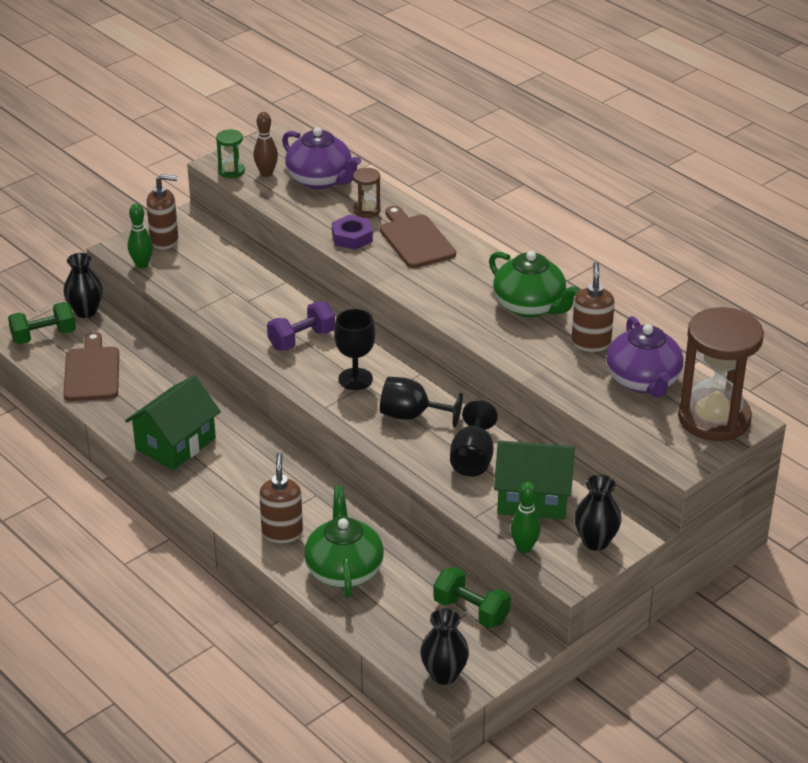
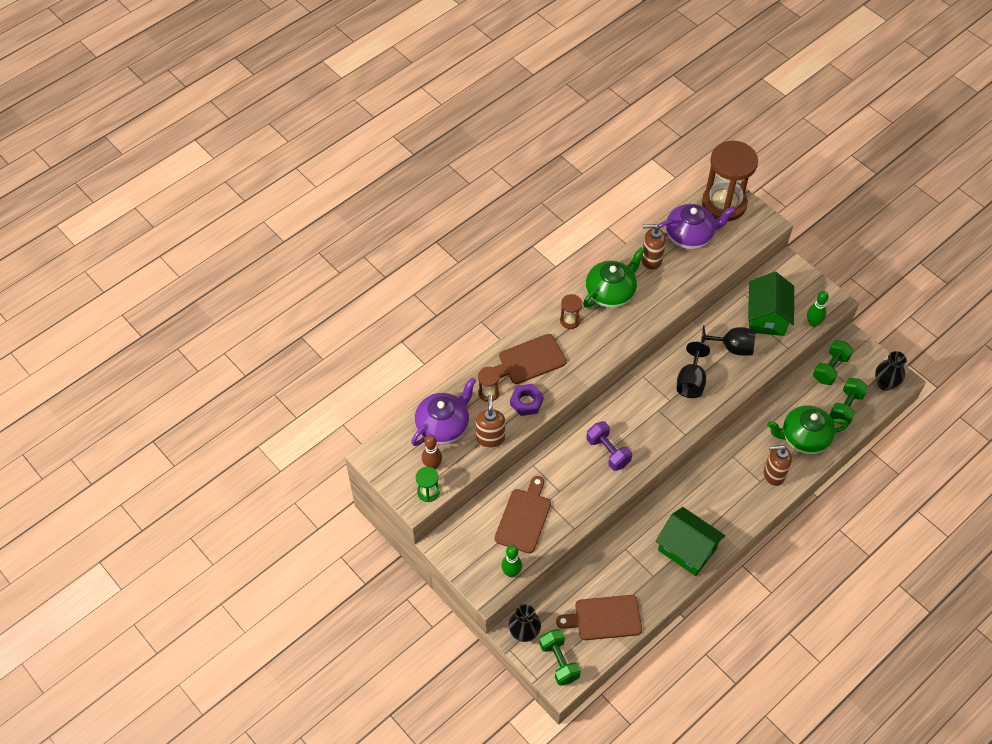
camera: 90 degrees left, 20 degrees up
(164, 241) = (476, 558): brown soap dispenser -> brown soap dispenser (490, 439)
(213, 274) = (524, 518): none -> brown cutting board
(355, 379) = (652, 416): black goblet -> none
(398, 622) = (846, 407): none -> green dumbbell
(480, 272) = (570, 320): none -> brown hourglass
(595, 541) = (802, 286): black vase -> none

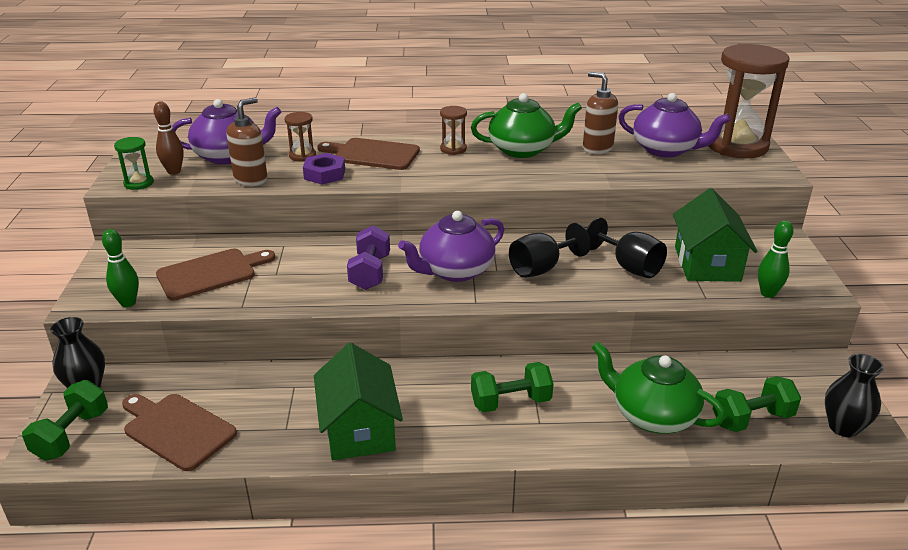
camera: 40 degrees right, 25 degrees down
(650, 417) = (455, 271): none -> purple teapot
(767, 316) = (707, 264): green house -> green house turned 45 degrees counterclockwise
(773, 475) = (564, 426): brown soap dispenser -> none
(830, 368) = (767, 373): green dumbbell -> green dumbbell (510, 402)

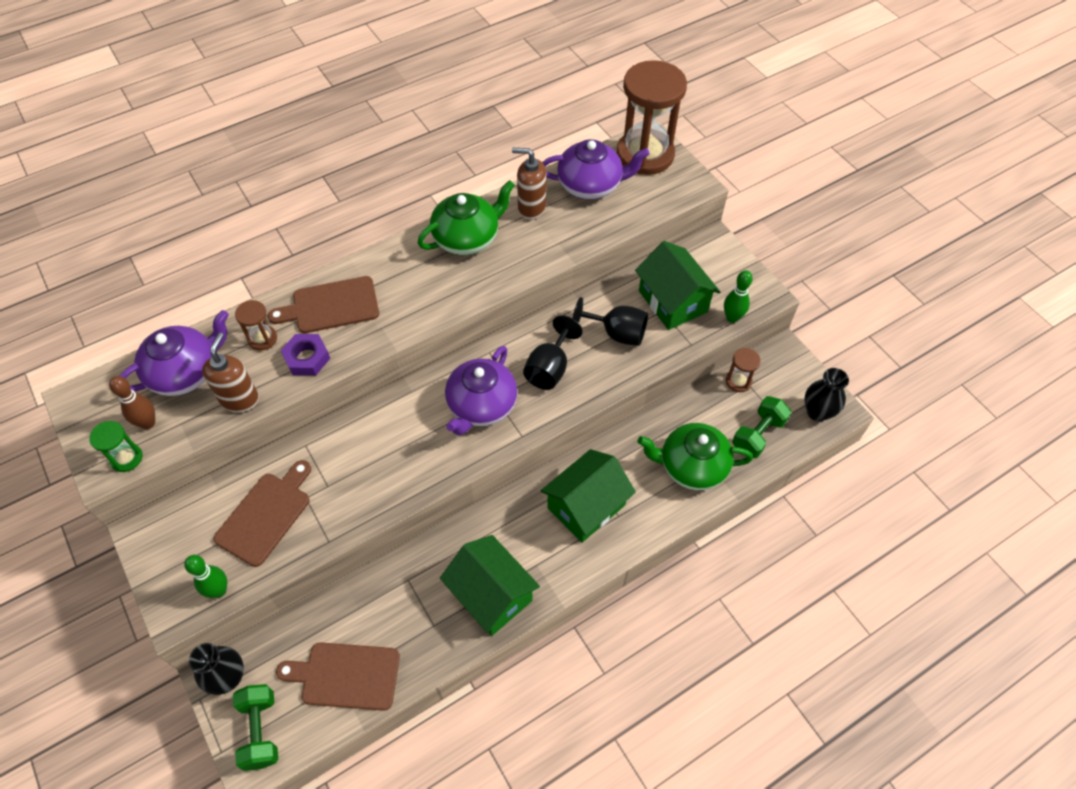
camera: 30 degrees left, 25 degrees up
(370, 272) = (410, 443): purple dumbbell -> none
(453, 149) = (402, 264): brown hourglass -> brown hourglass (738, 381)
(510, 402) = (586, 506): green dumbbell -> green house

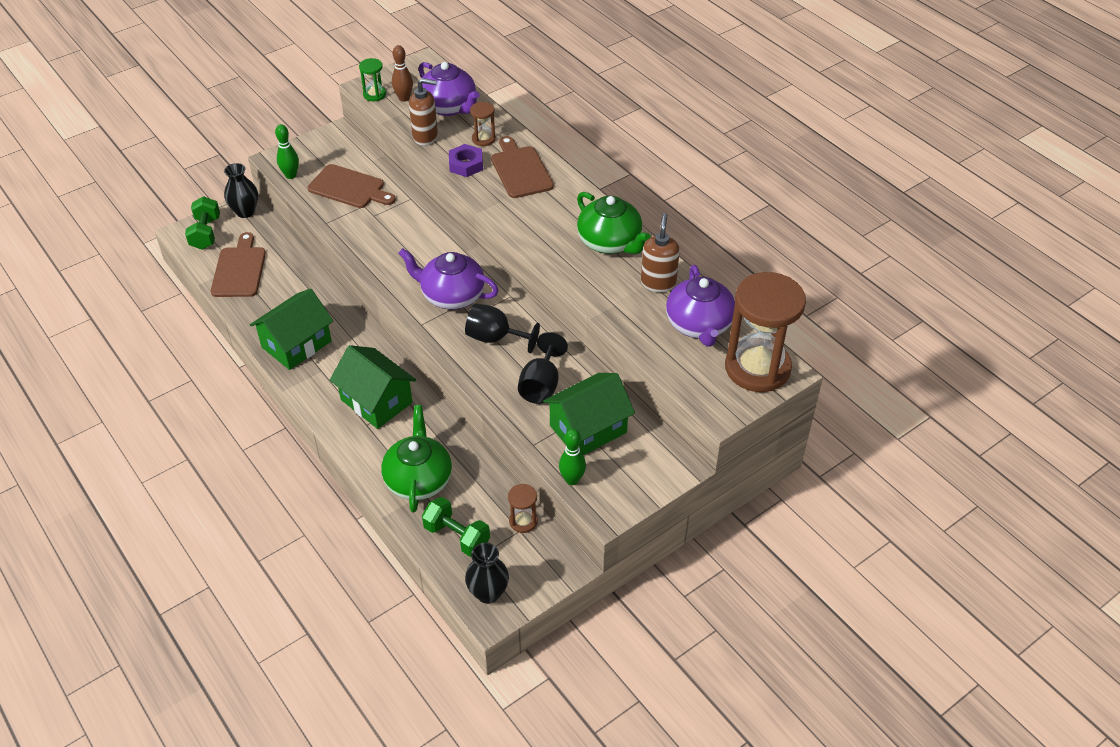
camera: 85 degrees right, 10 degrees down
(260, 730) = (206, 233): green dumbbell -> green dumbbell turned 75 degrees counterclockwise

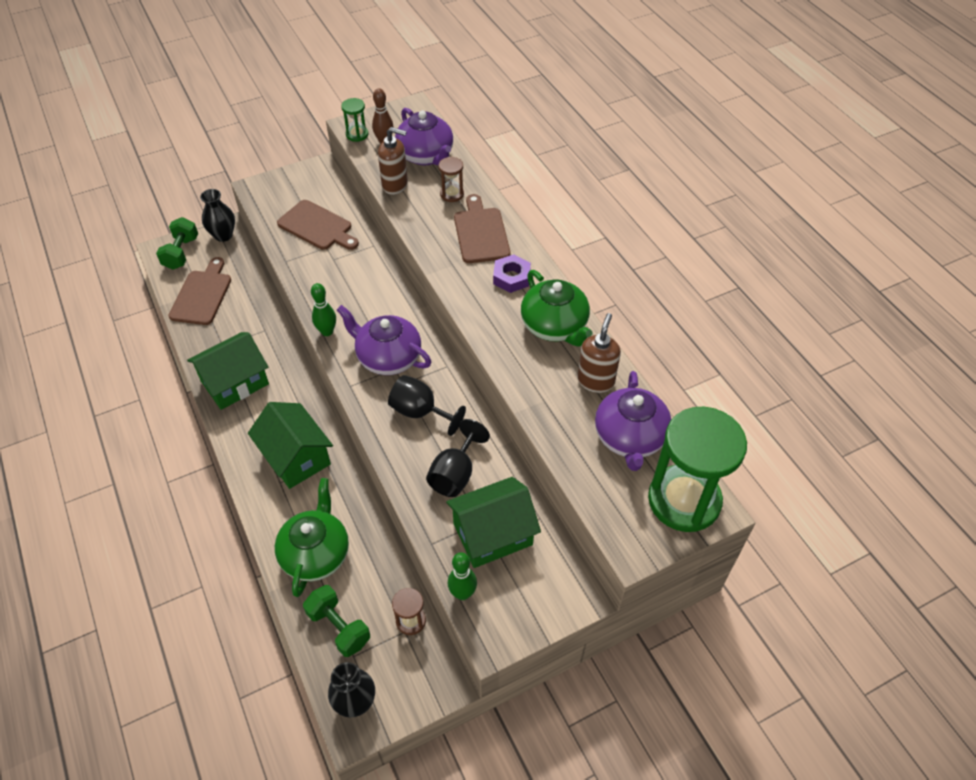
camera: 10 degrees right, 5 degrees up
(291, 175) = (265, 206): green bowling pin -> green bowling pin (327, 332)
(466, 164) = (427, 220): purple nut -> purple nut (511, 277)
(757, 368) = (684, 500): brown hourglass -> green hourglass

